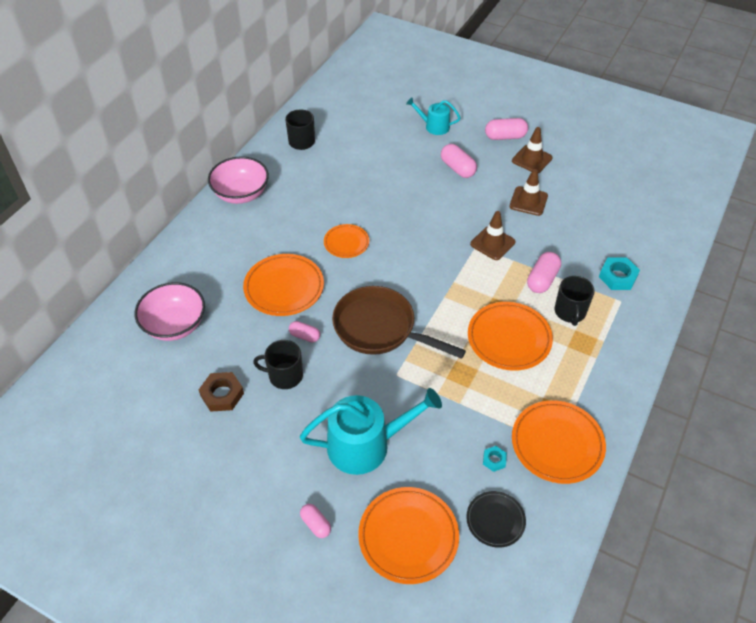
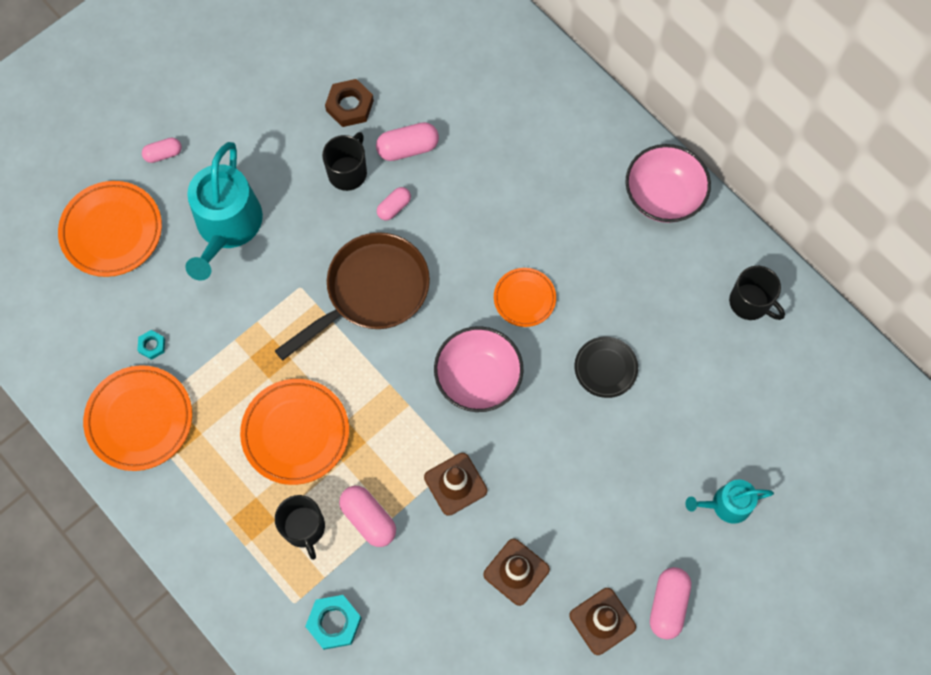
camera: 110 degrees right, 20 degrees up
(175, 325) = (465, 79): pink bowl -> pink bowl (478, 378)
(284, 288) = (476, 205): orange plate -> none
(434, 126) = (726, 504): turquoise watering can -> turquoise watering can turned 135 degrees counterclockwise
(457, 168) = (619, 500): pink capsule -> pink capsule (408, 148)
(495, 520) = (89, 318): black plate -> black plate (605, 368)
(570, 312) = (304, 528): black mug -> black mug turned 135 degrees counterclockwise

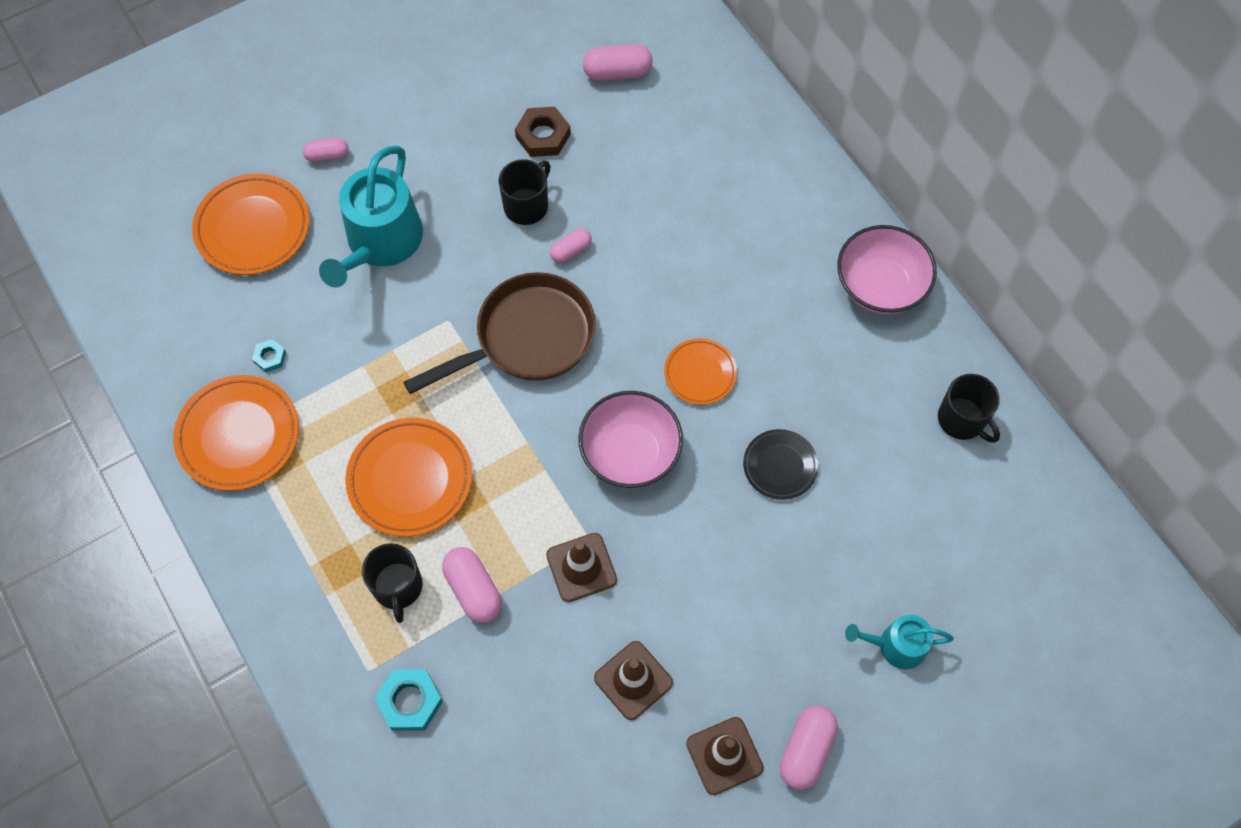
camera: 10 degrees right, 5 degrees down
(408, 148) = (599, 190): pink capsule -> pink capsule (617, 72)

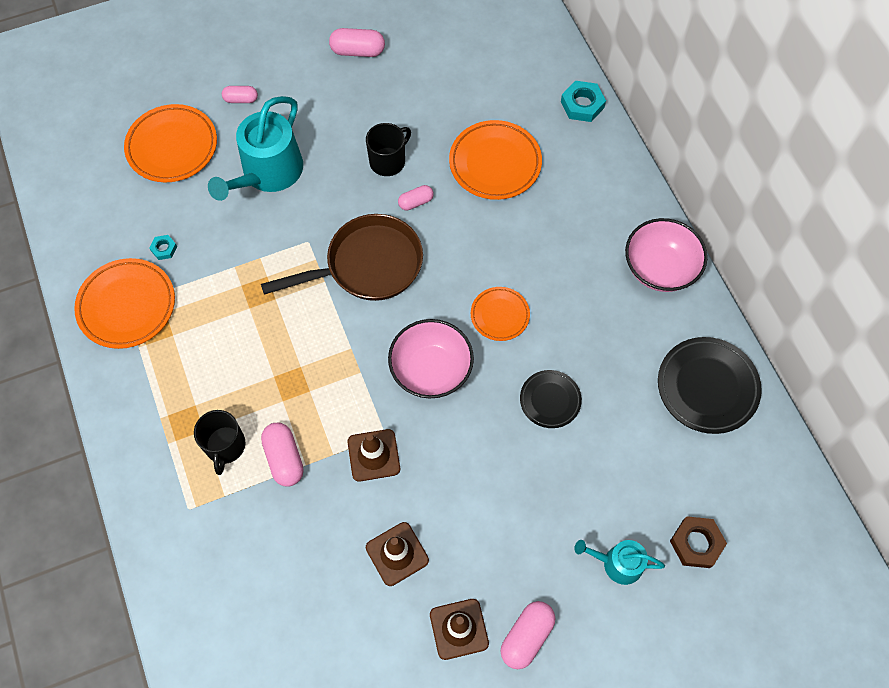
camera: 10 degrees right, 0 degrees up
(410, 479) = (252, 362): orange plate -> orange plate (495, 163)
(410, 701) = (216, 539): turquoise nut -> turquoise nut (582, 104)
(543, 135) = (412, 108): brown nut -> brown nut (696, 543)
(617, 72) = (480, 67): pink capsule -> pink capsule (358, 51)
(962, 420) = (707, 387): black mug -> black plate

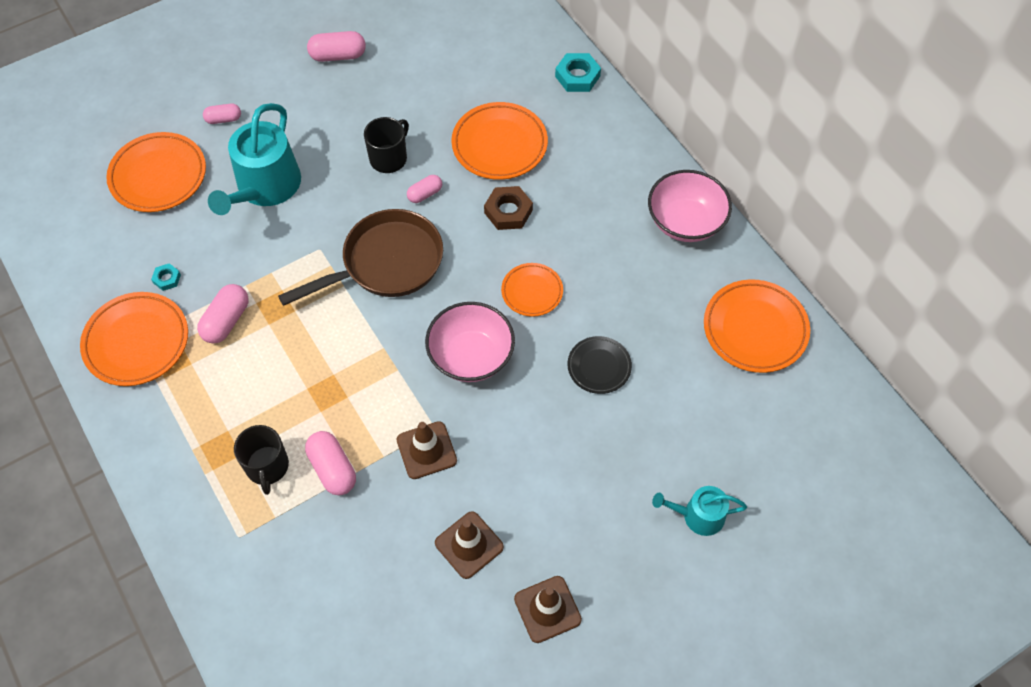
camera: 10 degrees left, 5 degrees down
(526, 636) = (619, 604): pink capsule -> pink capsule (226, 321)
(696, 543) = (774, 482): brown nut -> brown nut (508, 211)
(707, 387) = (755, 329): black plate -> orange plate

